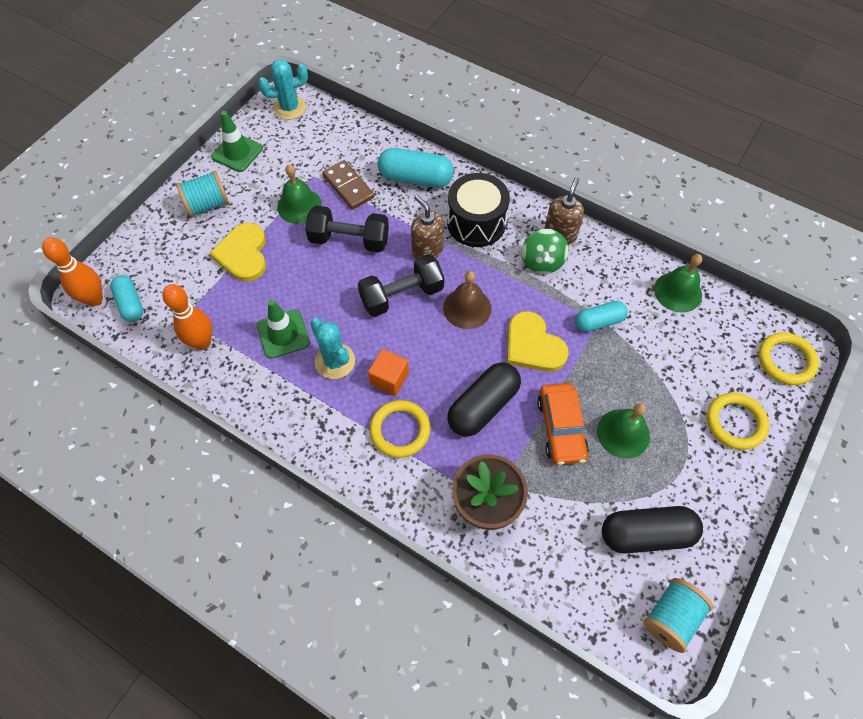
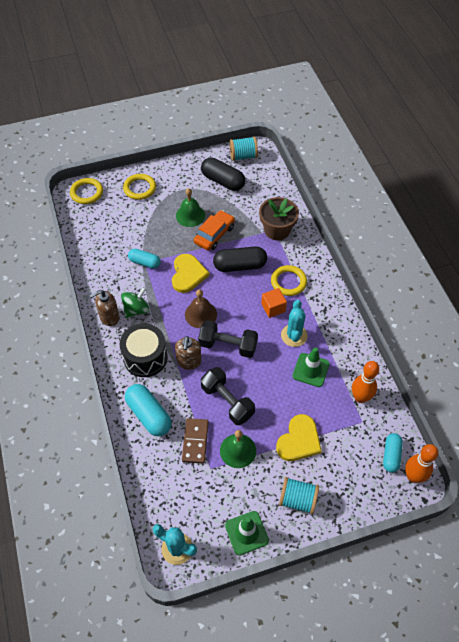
camera: 140 degrees left, 5 degrees down
(678, 292) = (91, 249): green bell -> none

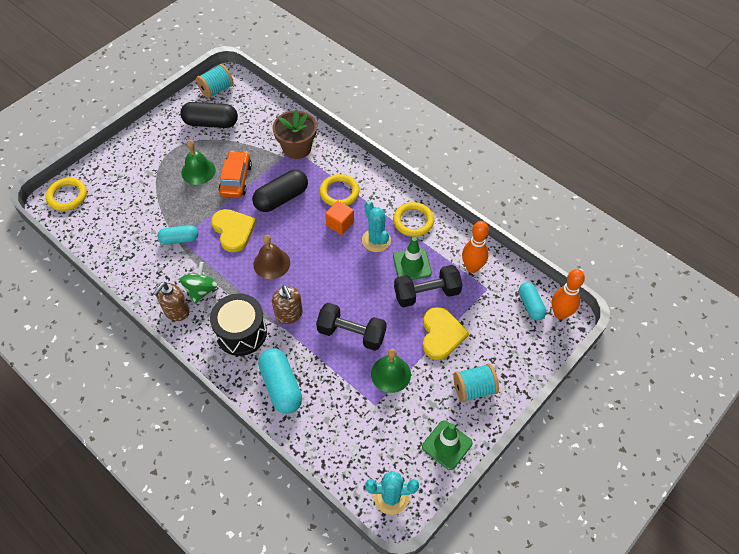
camera: 30 degrees left, 0 degrees up
(140, 188) = (125, 167): yellow ring -> yellow ring (413, 221)
(149, 415) = (281, 386): turquoise capsule -> turquoise capsule turned 45 degrees clockwise
(195, 441) = (344, 387): brown domino -> none
(228, 345) = (318, 280): black dumbbell -> black dumbbell (426, 293)

